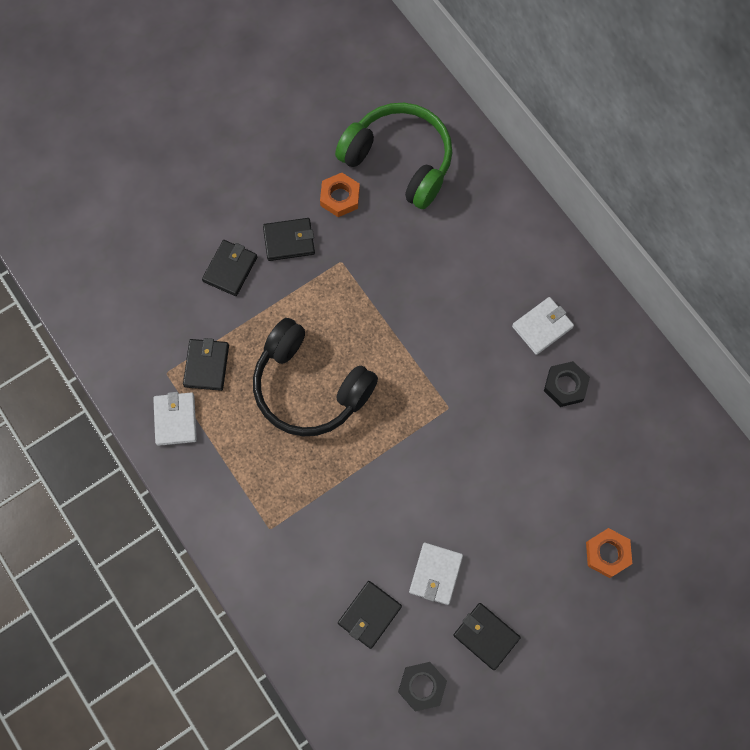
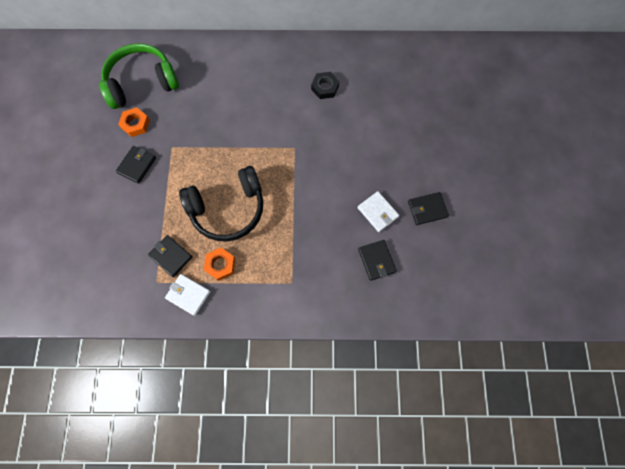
camera: 55 degrees left, 0 degrees up
(230, 269) = (126, 206): black wallet -> none
(422, 686) = (432, 259): black nut -> none
(542, 327) = (286, 77): white wallet -> none
(607, 553) = (423, 125): orange nut -> orange nut (220, 265)

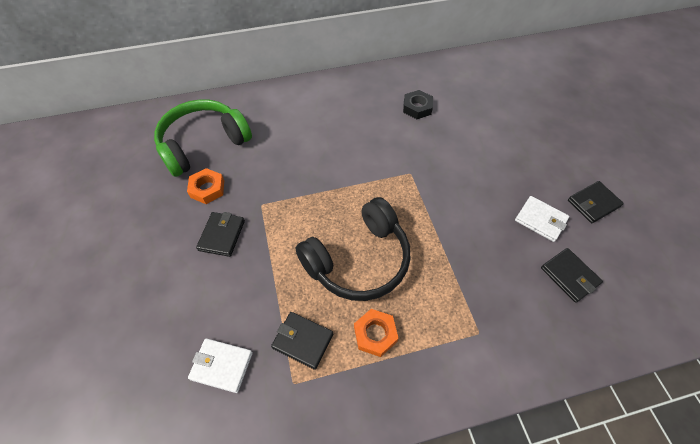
camera: 15 degrees left, 15 degrees down
(188, 295) = (345, 389): white wallet -> white wallet (222, 366)

